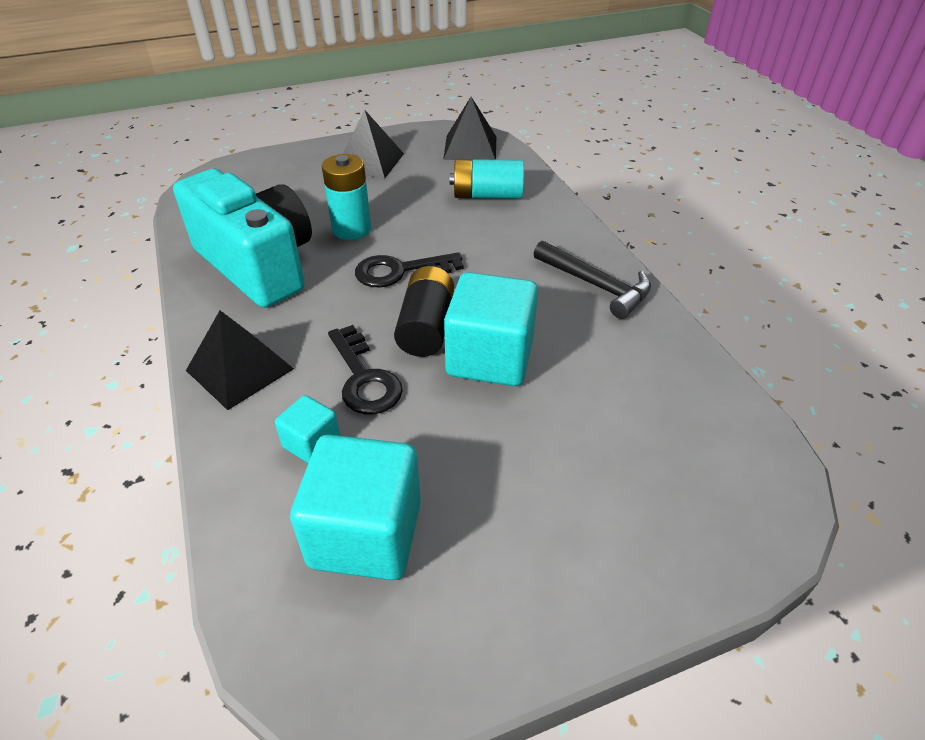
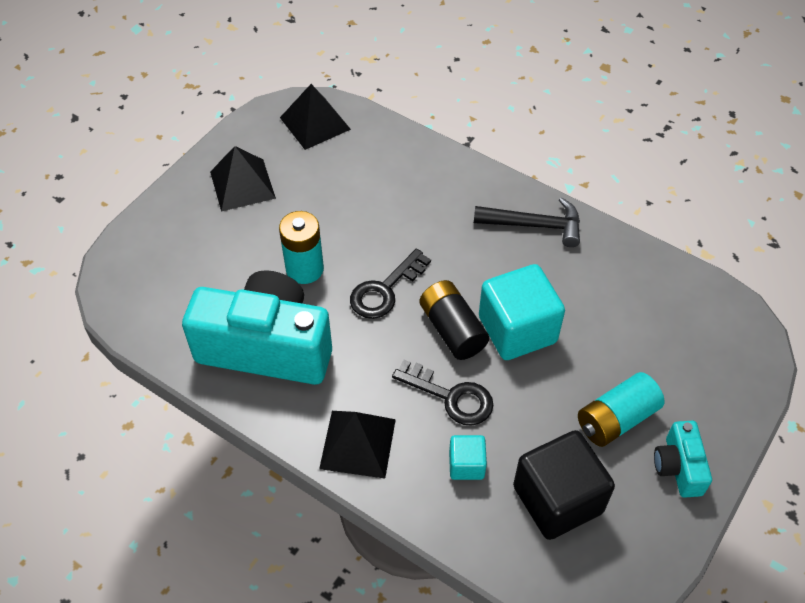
camera: 35 degrees left, 10 degrees up
(366, 534) = (557, 499): turquoise cube -> black cube
(487, 195) = (379, 174): turquoise battery -> turquoise battery (616, 419)
(544, 592) = (678, 467): none -> turquoise camera

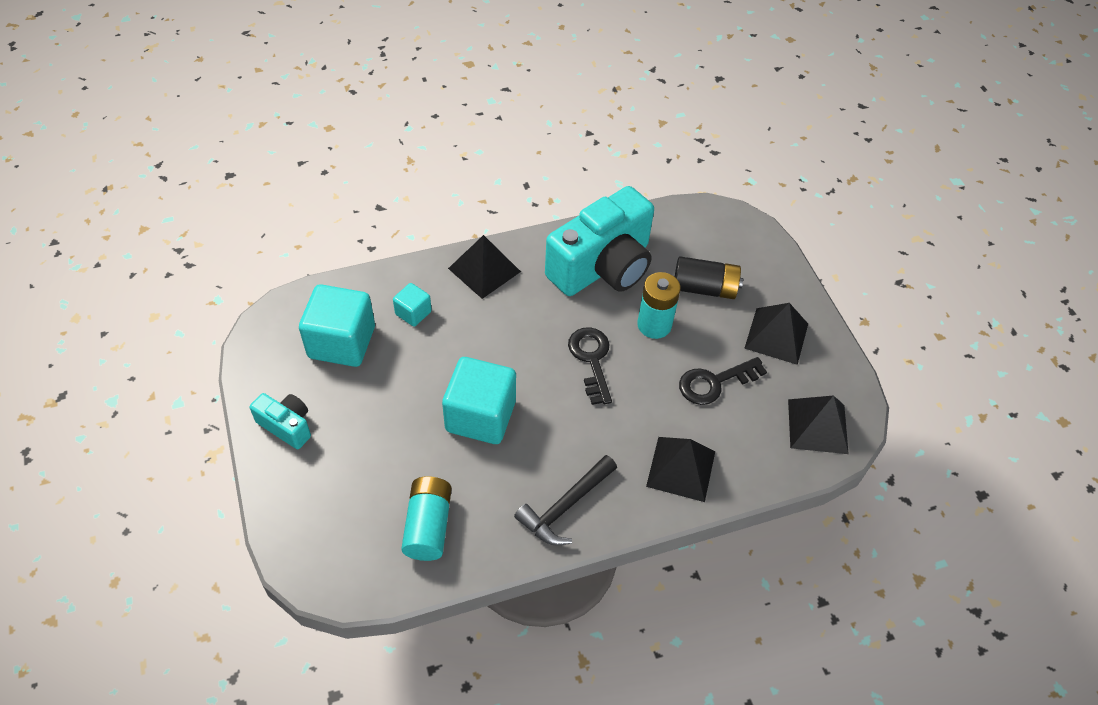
camera: 125 degrees right, 0 degrees up
(432, 179) = (681, 468): none -> black pyramid
(451, 396) = (468, 338): black key -> black key (714, 382)
(452, 329) = (519, 376): black battery -> black battery (704, 288)
(557, 499) = (342, 342): black cube -> turquoise cube
(616, 419) = (355, 419): turquoise battery -> turquoise battery (428, 526)

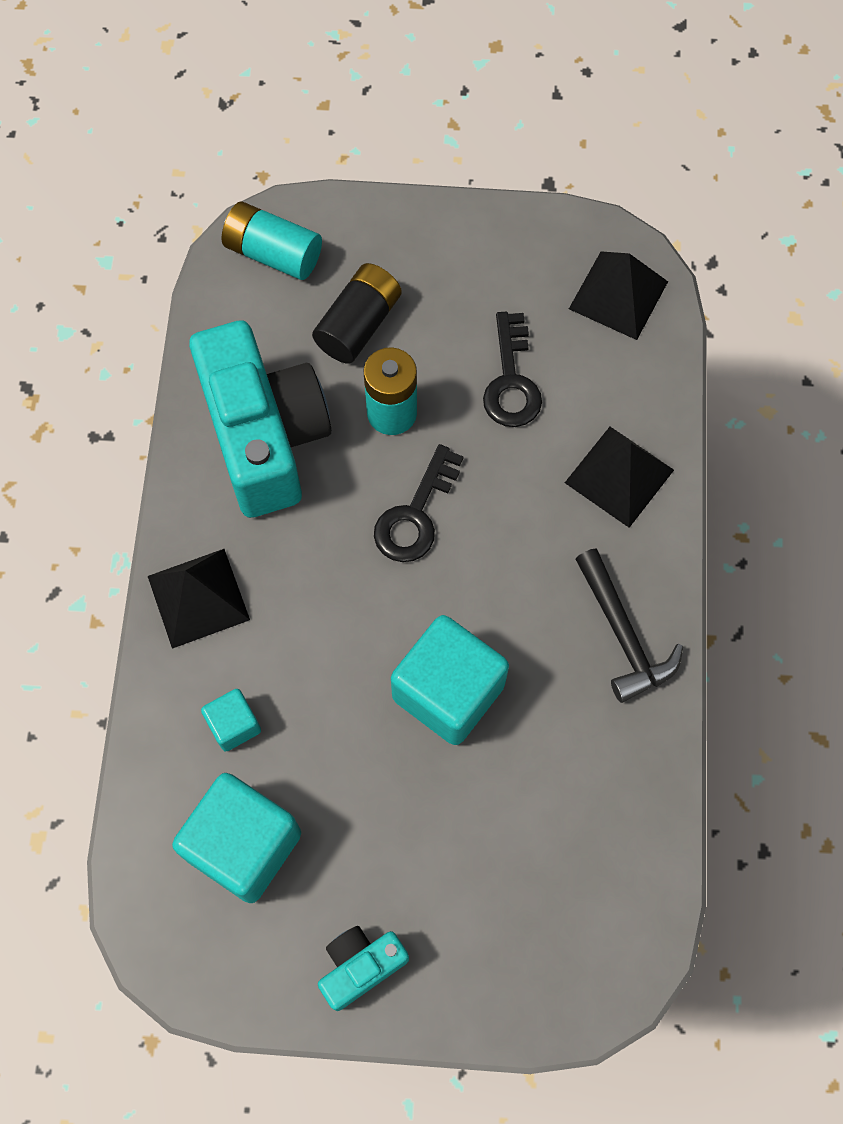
camera: 65 degrees left, 15 degrees up
(428, 526) = (590, 816): turquoise battery -> turquoise battery (273, 253)
(591, 360) = (415, 514): black key -> black key turned 75 degrees counterclockwise
(776, 336) = (470, 275): black pyramid -> none

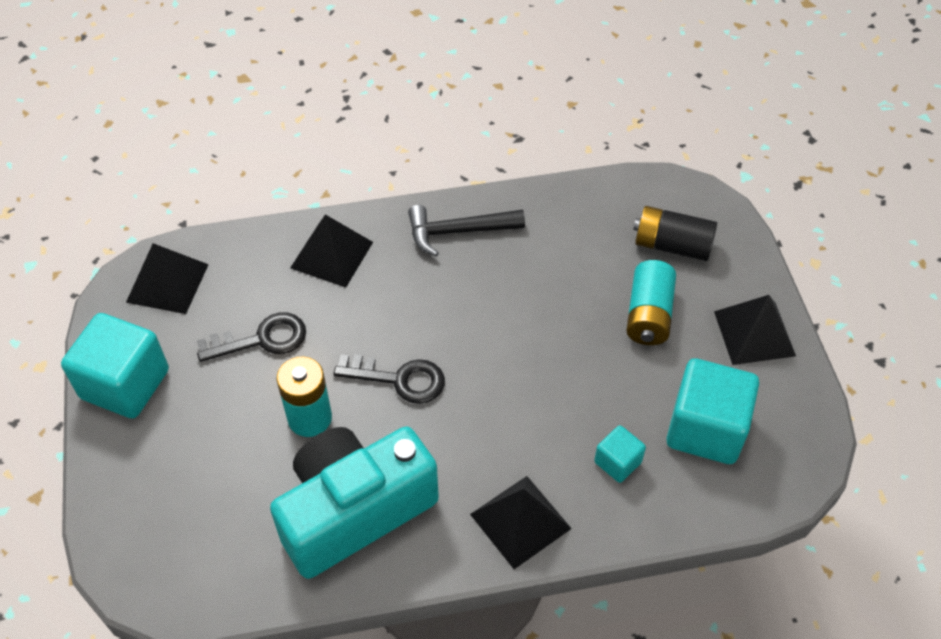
camera: 105 degrees left, 15 degrees down
(273, 253) = (157, 558): turquoise battery -> turquoise battery (648, 315)
(359, 324) = (226, 465): black battery -> black battery (672, 245)
(361, 966) = (754, 333): turquoise camera -> black pyramid
(448, 691) = (538, 325): turquoise cube -> turquoise cube (125, 384)
(622, 635) = (458, 231): black hammer -> black hammer turned 150 degrees counterclockwise

